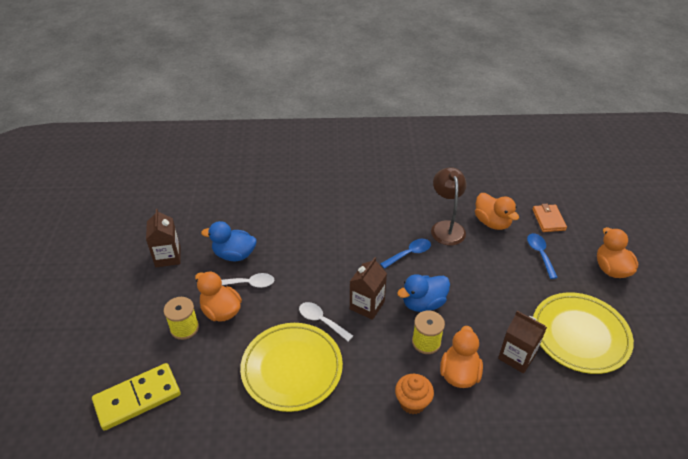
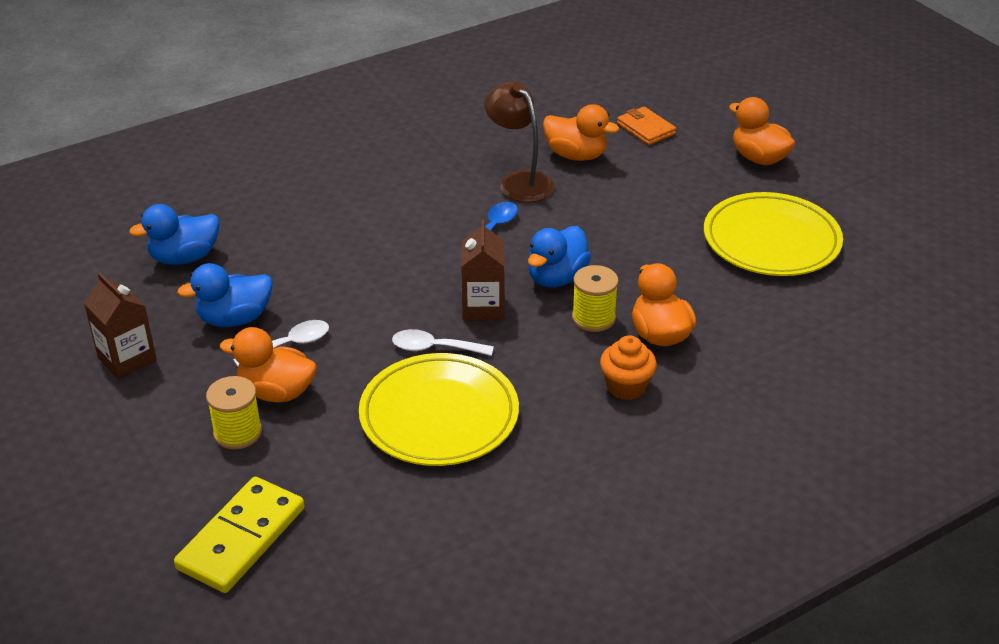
camera: 30 degrees left, 5 degrees down
(238, 206) = (184, 258): none -> blue duck
(517, 356) = (715, 290): brown carton -> none
(540, 254) = (663, 171): blue spoon -> none

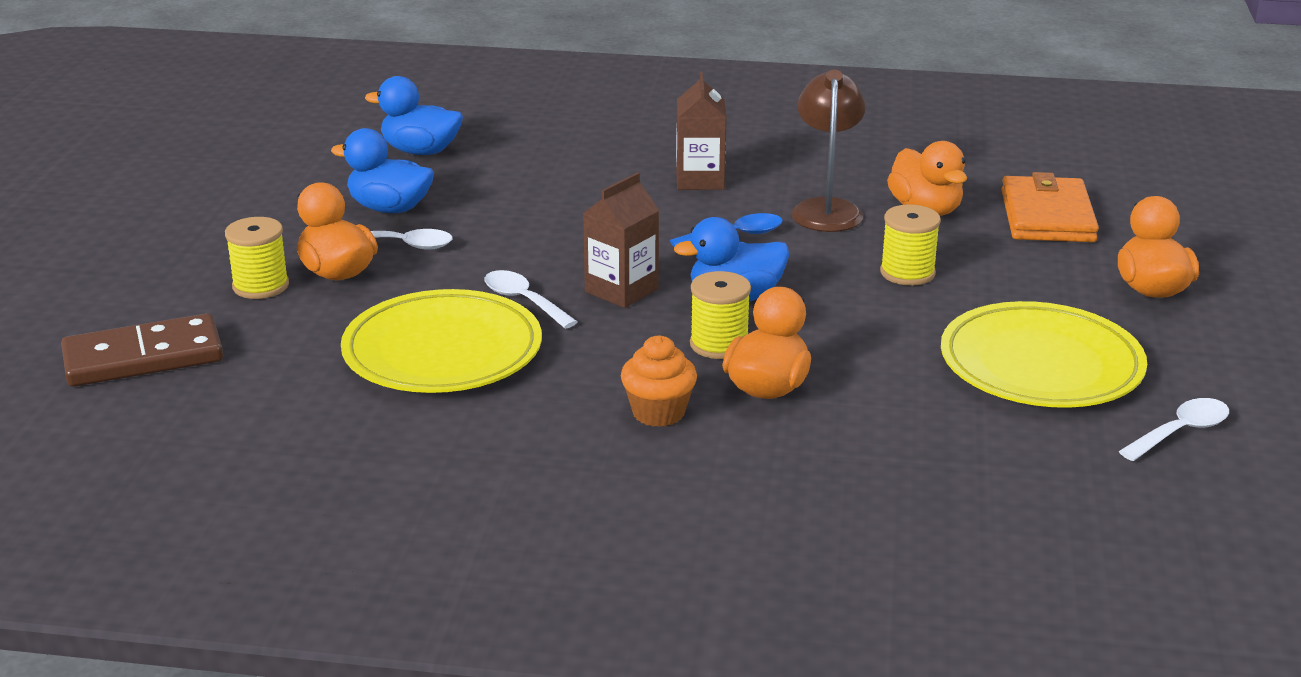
camera: 40 degrees right, 10 degrees down
(127, 359) = (263, 201): brown carton -> brown carton (700, 180)
(242, 538) = (143, 357): yellow domino -> brown domino
(626, 209) = (907, 273): none -> yellow spool
(646, 129) = (1047, 216): orange wallet -> orange wallet, size x1.60
(884, 250) = (1180, 432): none -> white spoon

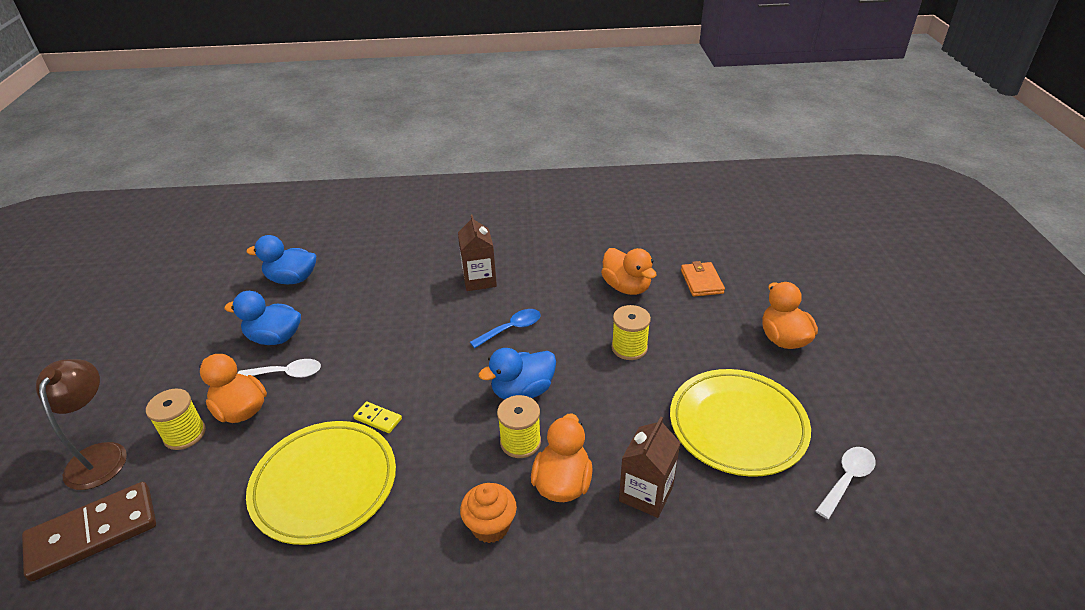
camera: 10 degrees left, 10 degrees up
(524, 301) = (378, 419): white spoon -> yellow domino
(621, 290) = (444, 396): brown carton -> brown carton (646, 493)
(826, 209) = (565, 295): brown lamp -> brown lamp (100, 455)
(1047, 216) = (701, 281): orange wallet -> orange wallet, size x0.62

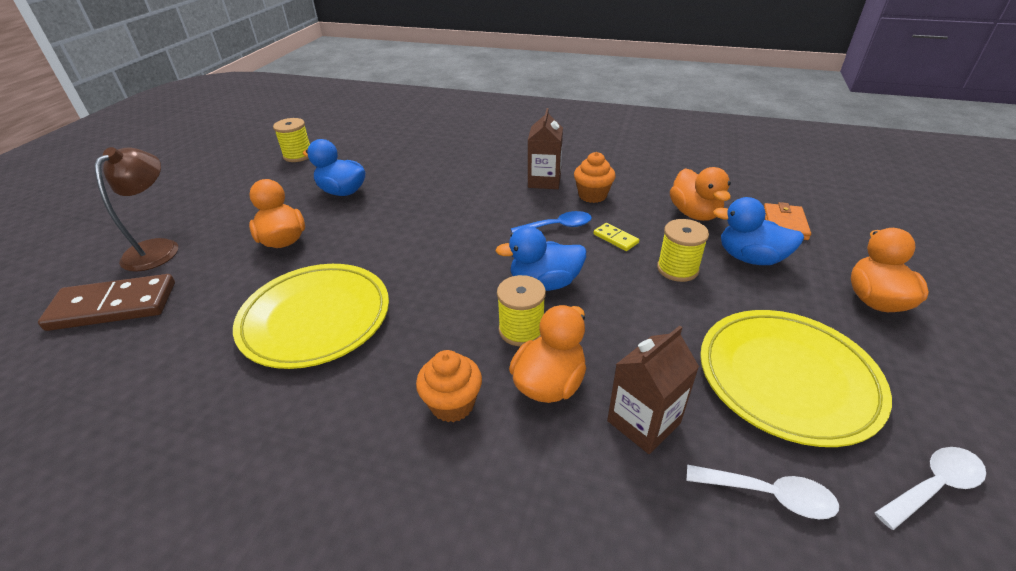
camera: 20 degrees right, 0 degrees up
(184, 434) = (229, 248): yellow spool -> yellow spool (298, 155)
(286, 373) = (336, 220): white spoon -> white spoon (768, 495)
(292, 279) = (381, 152): blue duck -> blue duck (750, 258)
(378, 419) = (393, 274): yellow domino -> yellow domino (615, 238)
(531, 287) = (592, 195): none -> orange cupcake

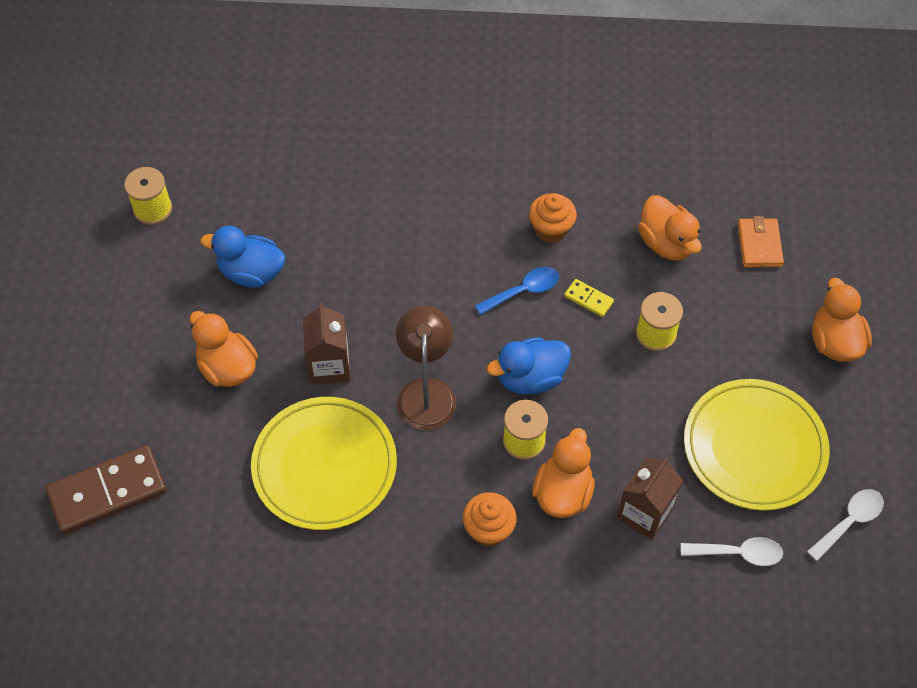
camera: 15 degrees left, 20 degrees up
(158, 248) = (92, 406): brown lamp -> brown lamp (426, 392)
(544, 181) = (489, 211): brown carton -> brown carton (329, 366)
(750, 258) = (725, 305): blue duck -> none

